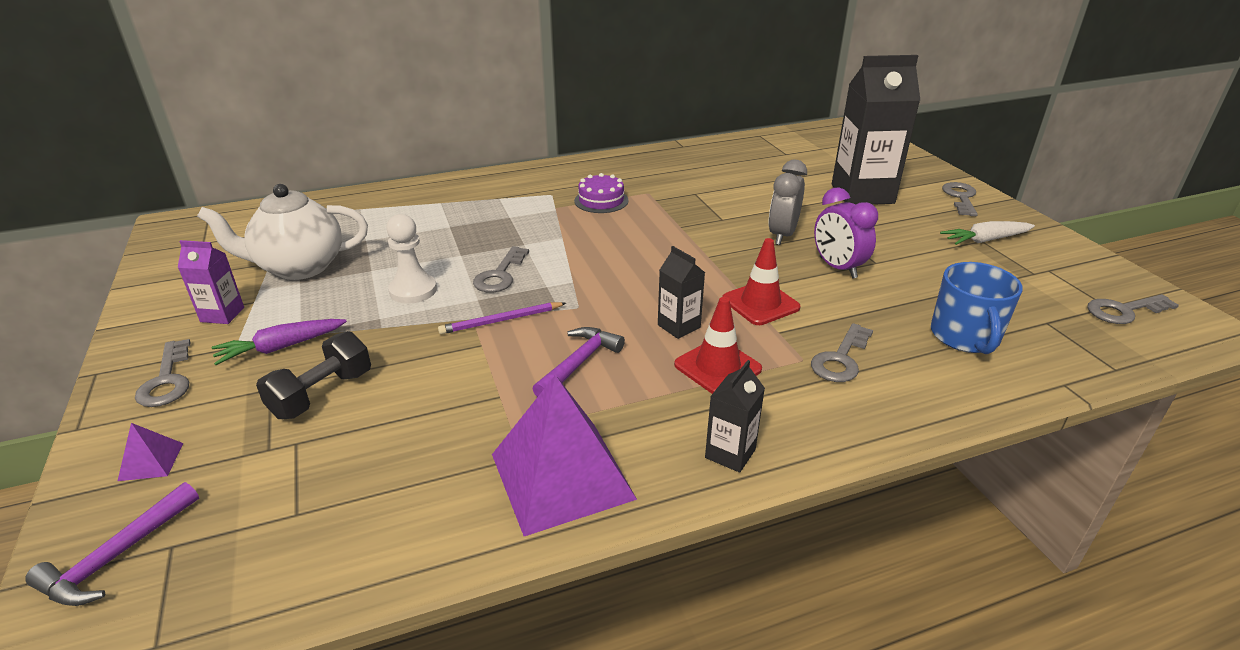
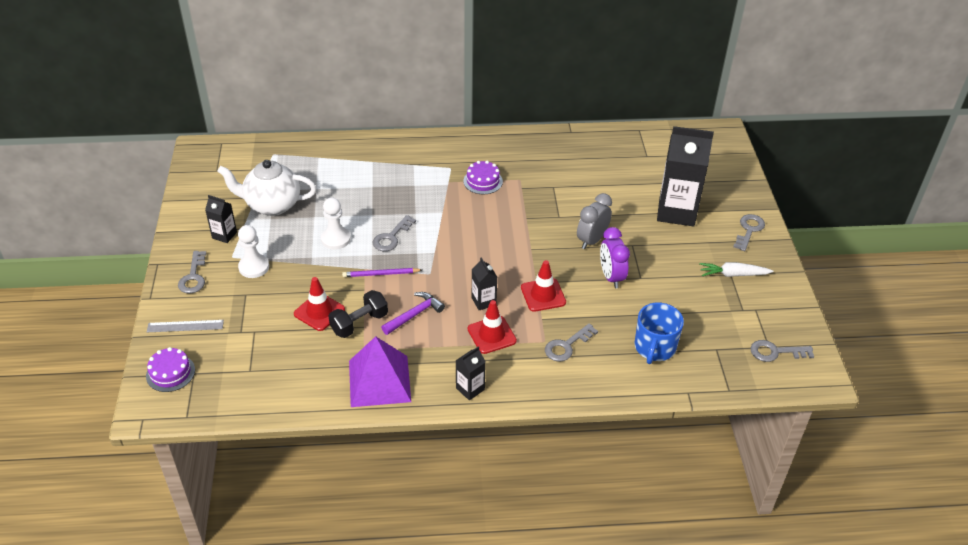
camera: 15 degrees right, 10 degrees up
(116, 557) = (170, 373): purple hammer -> purple cake
(151, 461) = (185, 326): purple pyramid -> grey ruler
(222, 314) = (224, 235): purple carton -> black carton
(280, 348) = (254, 267): purple carrot -> white pawn
(322, 394) = (271, 304): black dumbbell -> black dumbbell (359, 323)
(413, 389) = (319, 312): none -> red traffic cone

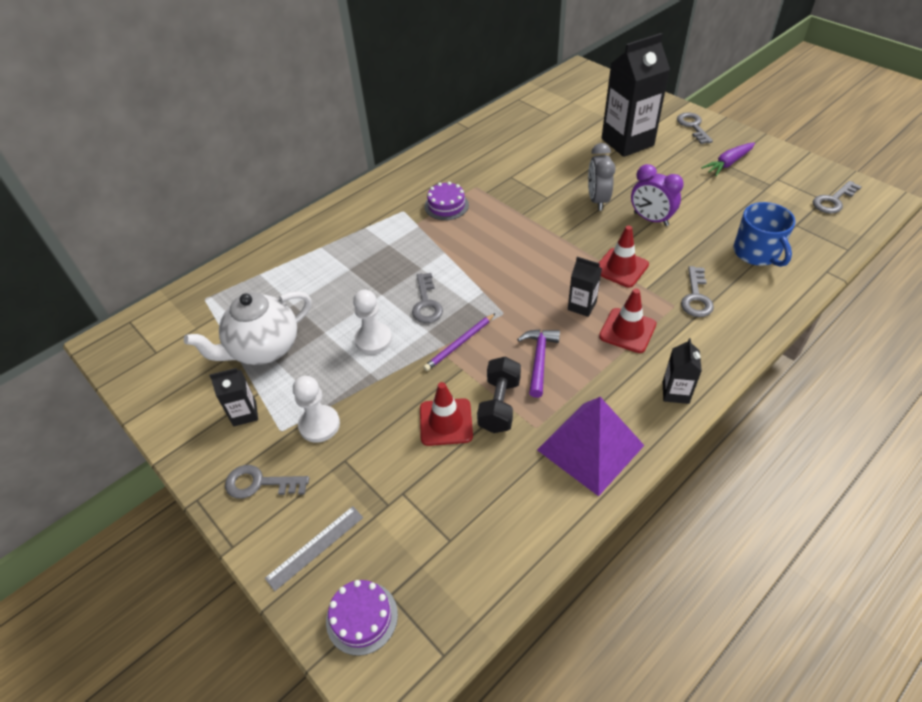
camera: 35 degrees left, 5 degrees up
(193, 277) = (260, 483): grey key -> grey key turned 135 degrees clockwise
(733, 274) = (728, 163): white carrot -> purple carrot

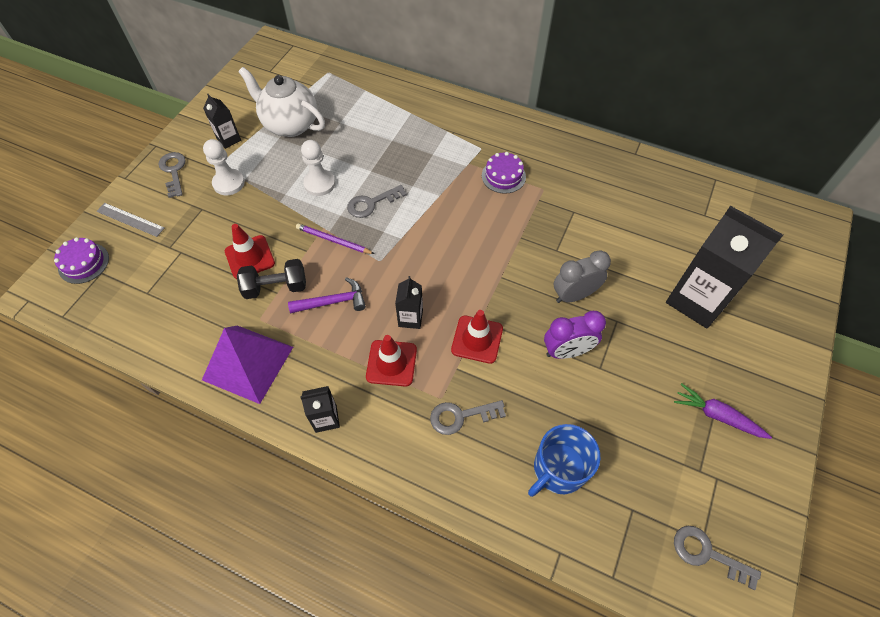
camera: 65 degrees right, 10 degrees up
(651, 219) = (567, 351): purple clock -> purple clock turned 120 degrees counterclockwise
(693, 126) = (774, 363): grey key -> none

